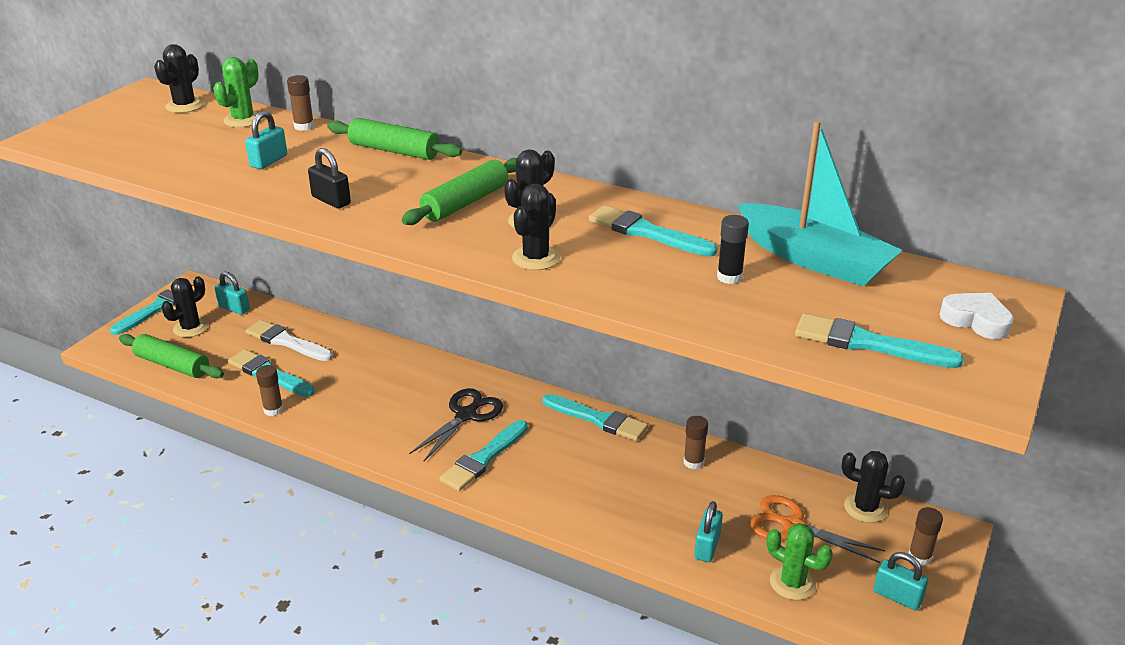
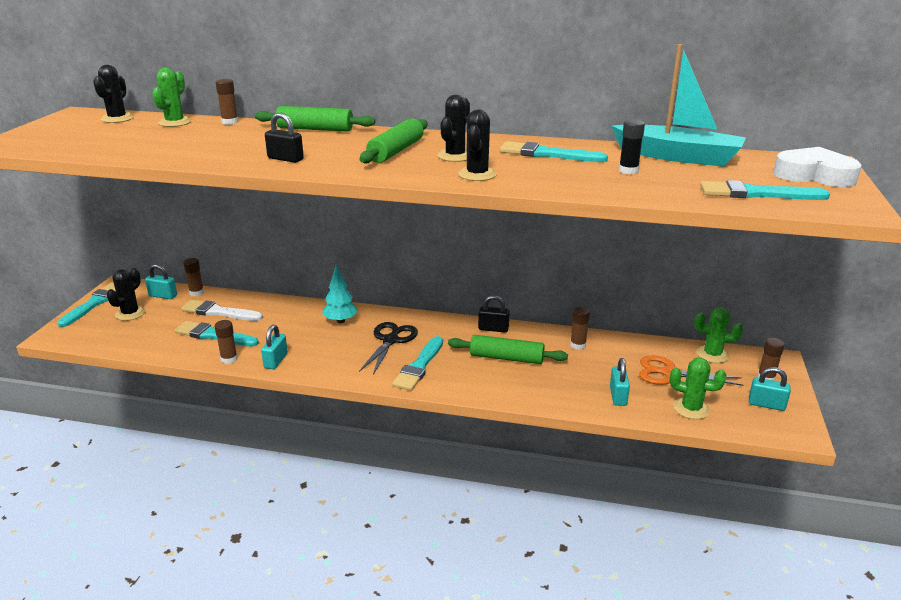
camera: 15 degrees left, 5 degrees down
(172, 365) = (125, 341): green rolling pin -> green rolling pin (506, 358)
(269, 161) = (215, 142): turquoise padlock -> turquoise padlock (276, 361)
(272, 309) = (196, 292): none -> brown glue stick
(419, 377) = (340, 321): none -> turquoise tree
(598, 419) = (493, 329): turquoise brush -> black padlock
(865, 508) = (712, 354): black cactus -> green cactus
(976, 320) = (814, 175): white heart -> white heart, size x1.51

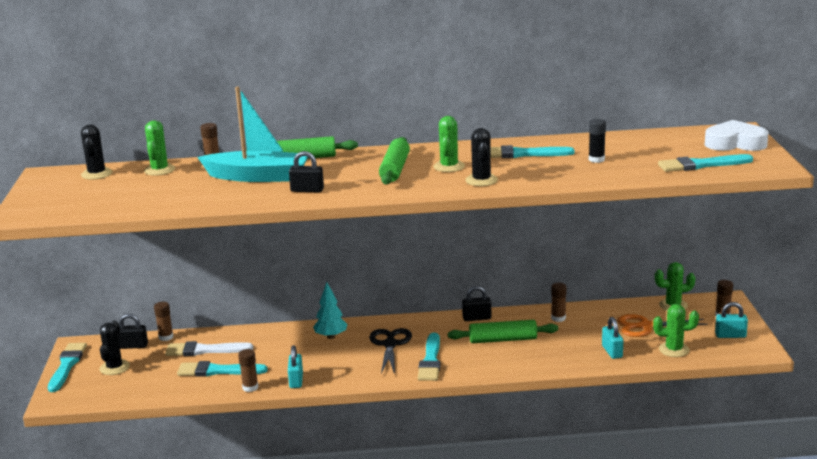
camera: 15 degrees left, 5 degrees down
(163, 296) = (133, 346): turquoise padlock -> black padlock
(455, 156) = (449, 166): black cactus -> green cactus
(678, 157) = (626, 141): turquoise boat -> turquoise boat (258, 177)

